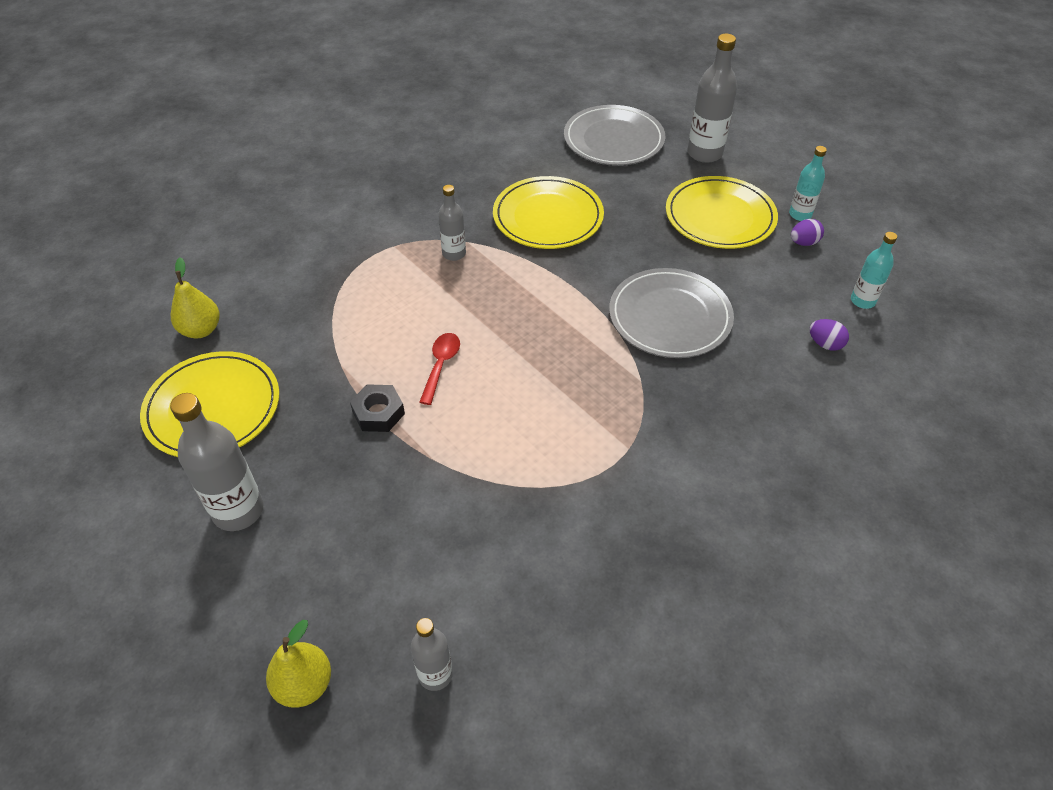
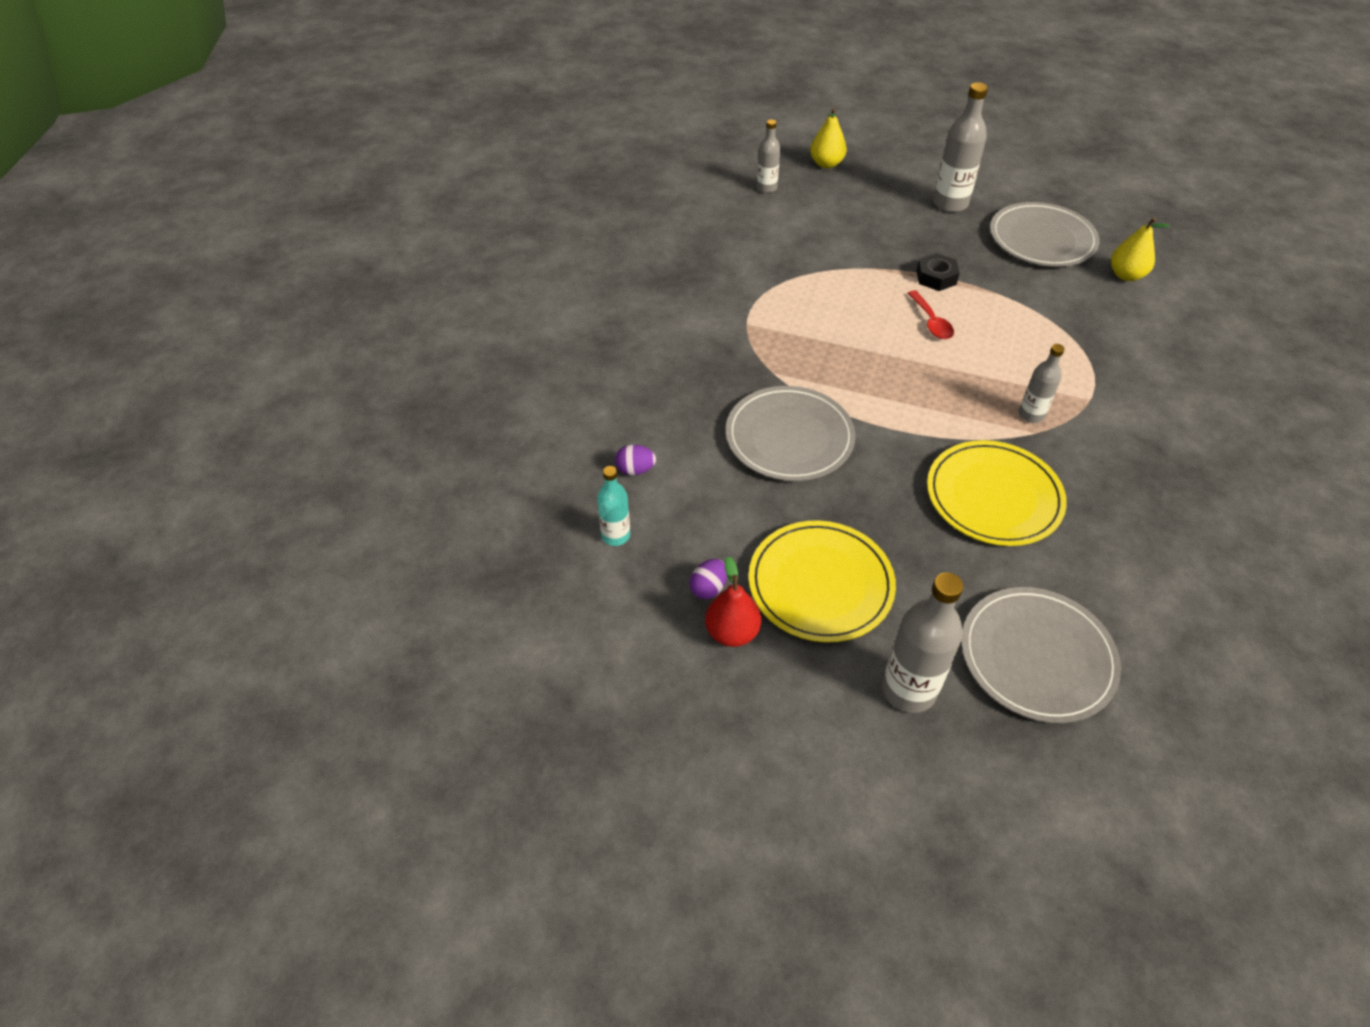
camera: 150 degrees right, 0 degrees up
(213, 408) = (1042, 239): yellow plate -> grey plate
(800, 214) = (732, 632): turquoise bottle -> red pear

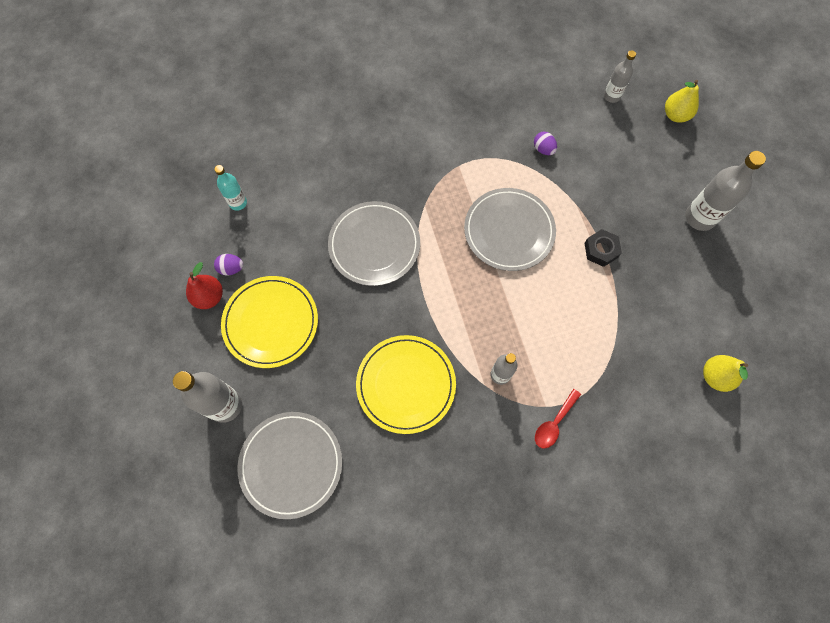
camera: 55 degrees right, 20 degrees up
(635, 470) = (291, 182): purple egg -> purple egg (543, 149)
(931, 322) = (548, 270): red spoon -> red spoon (554, 423)
(1042, 239) = (710, 299): grey plate -> grey plate (509, 231)

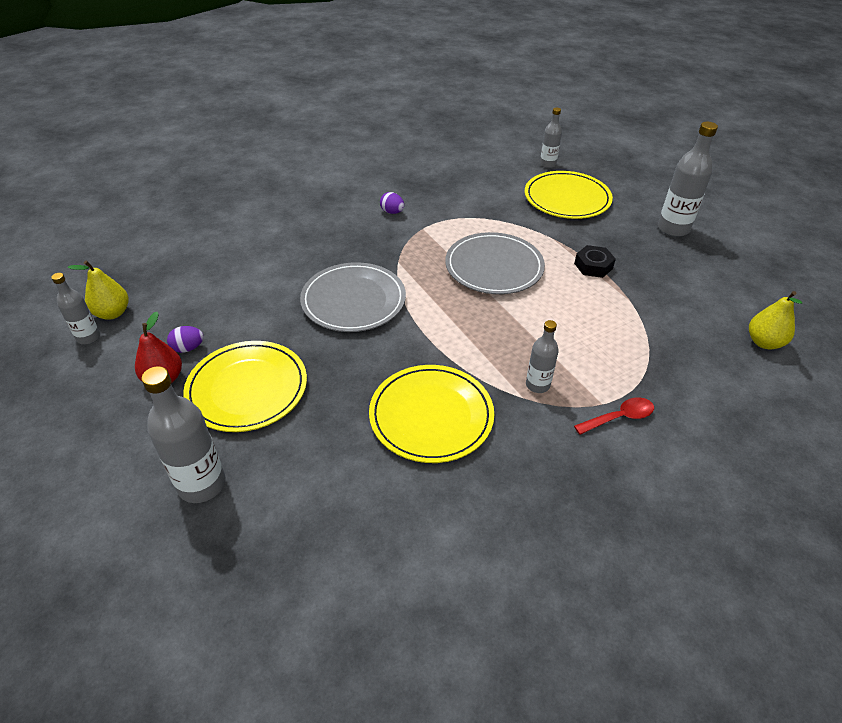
camera: 15 degrees left, 25 degrees down
(155, 238) = (88, 337): none -> grey bottle
(238, 203) = (187, 291): turquoise bottle -> none
(291, 464) = (307, 532): grey plate -> none
(543, 149) = (501, 205): purple egg -> purple egg (392, 212)
(554, 423) = (619, 417): red spoon -> red spoon turned 135 degrees counterclockwise
(612, 152) = (567, 198): none -> yellow plate
(675, 115) = (611, 168): yellow pear -> yellow pear (112, 313)

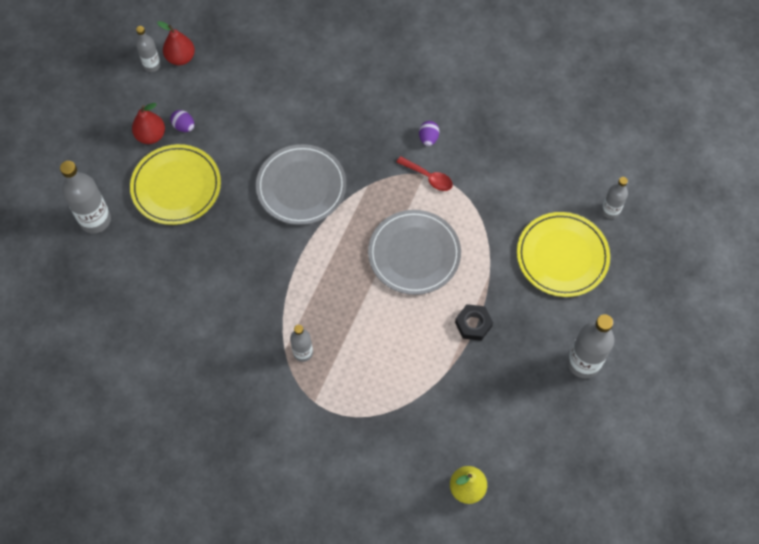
camera: 55 degrees right, 20 degrees up
(112, 313) = (181, 58): yellow pear -> red pear
(431, 416) = (229, 304): yellow plate -> none
(619, 417) = (308, 418): red spoon -> red spoon (428, 177)

